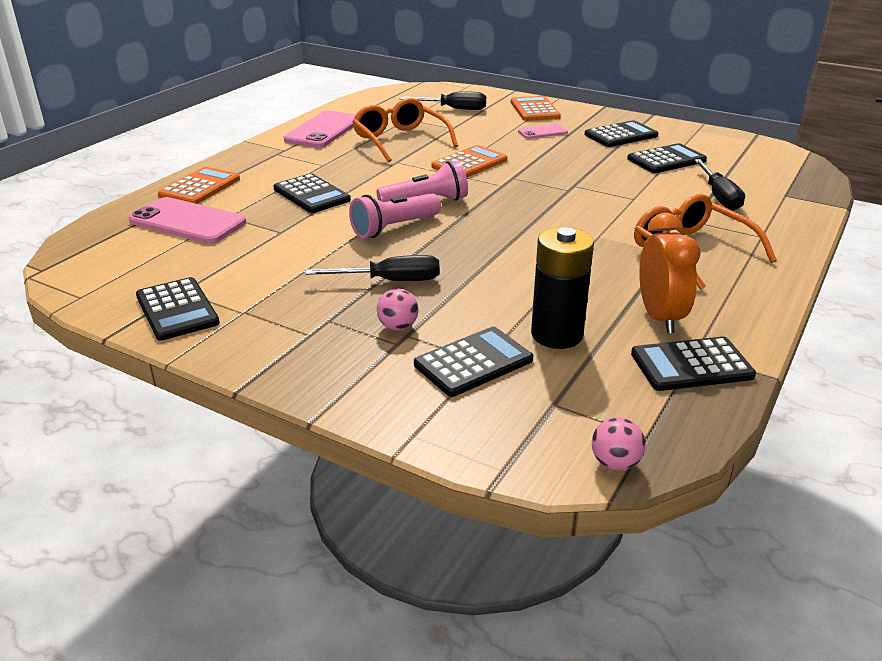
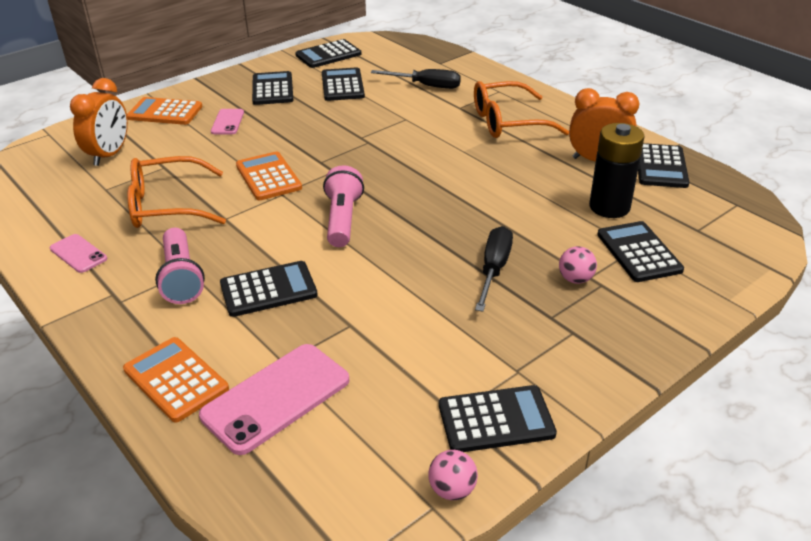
camera: 70 degrees left, 5 degrees up
(323, 130) = (78, 254): pink phone -> pink phone, size x0.53
(394, 228) = (387, 248): pink flashlight -> pink flashlight (181, 278)
(454, 109) = (109, 155): black screwdriver -> orange clock
(615, 463) = (764, 223): pink ball -> pink ball (452, 490)
(722, 142) = (328, 55): none -> black calculator

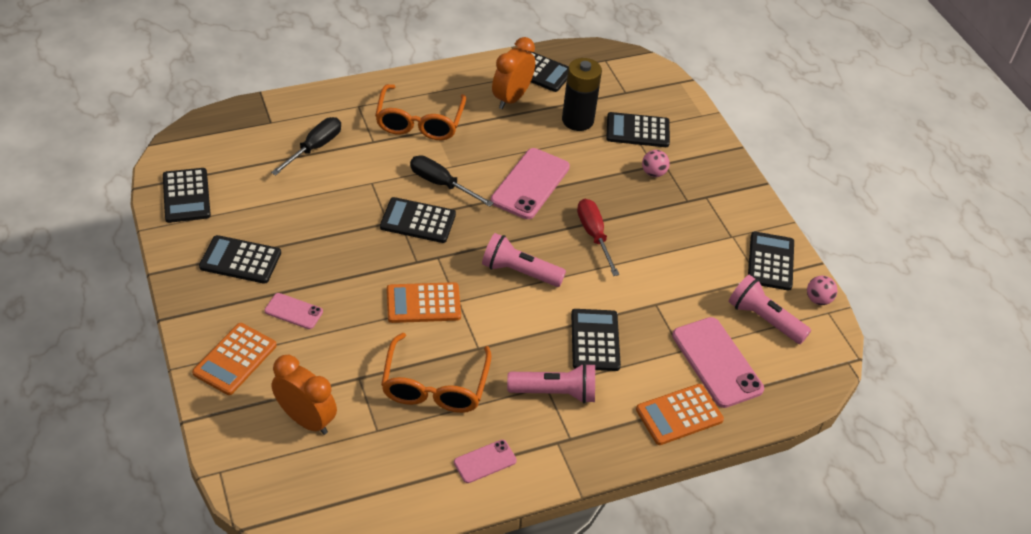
camera: 75 degrees left, 10 degrees up
(342, 85) = (270, 205): black calculator -> black calculator (418, 221)
(377, 432) = (764, 319): none -> pink flashlight
(431, 256) = (594, 235): none -> red screwdriver
(477, 199) = (530, 184): none -> pink phone
(494, 269) = (625, 208): black screwdriver -> black screwdriver (441, 184)

